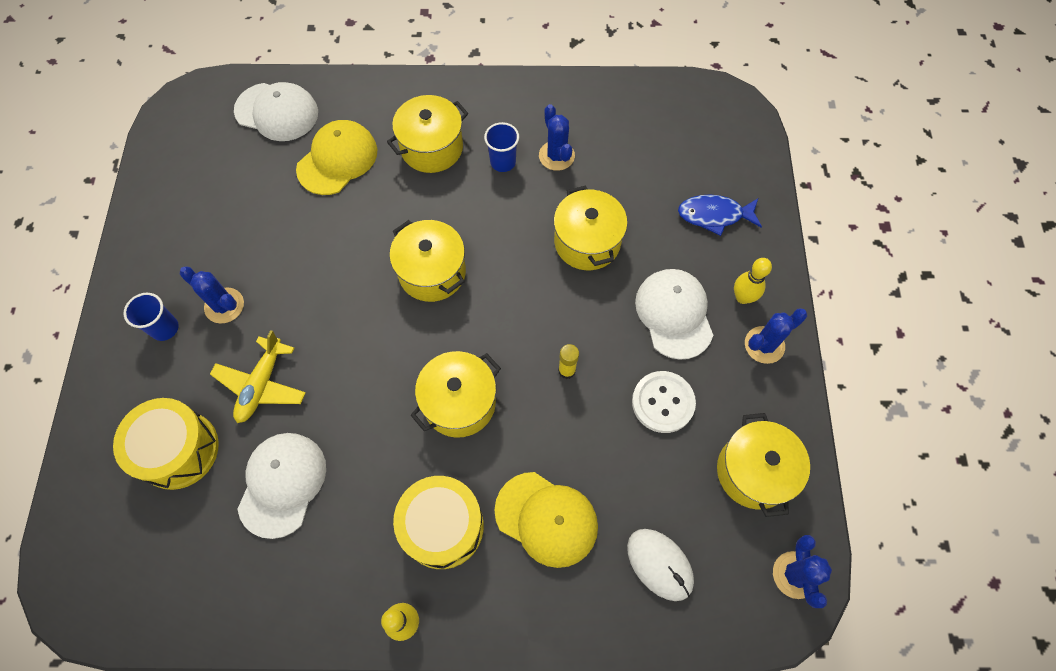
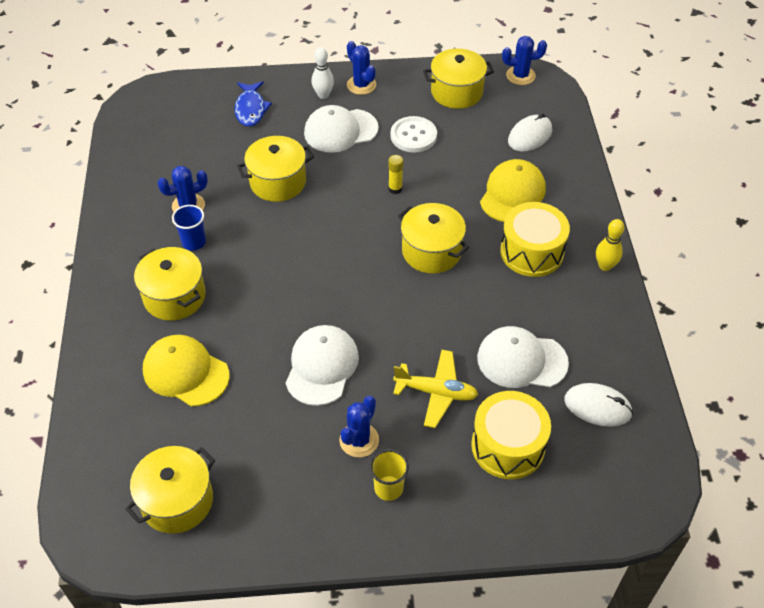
camera: 95 degrees left, 15 degrees down
(165, 328) = (388, 488): blue cup -> yellow cup
(200, 561) = (597, 407): none -> white mouse
(277, 112) = (118, 439): white cap -> white cap (322, 366)
(432, 272) = (312, 282): yellow pot -> yellow pot (177, 501)
(742, 297) = (323, 95): yellow bowling pin -> white bowling pin

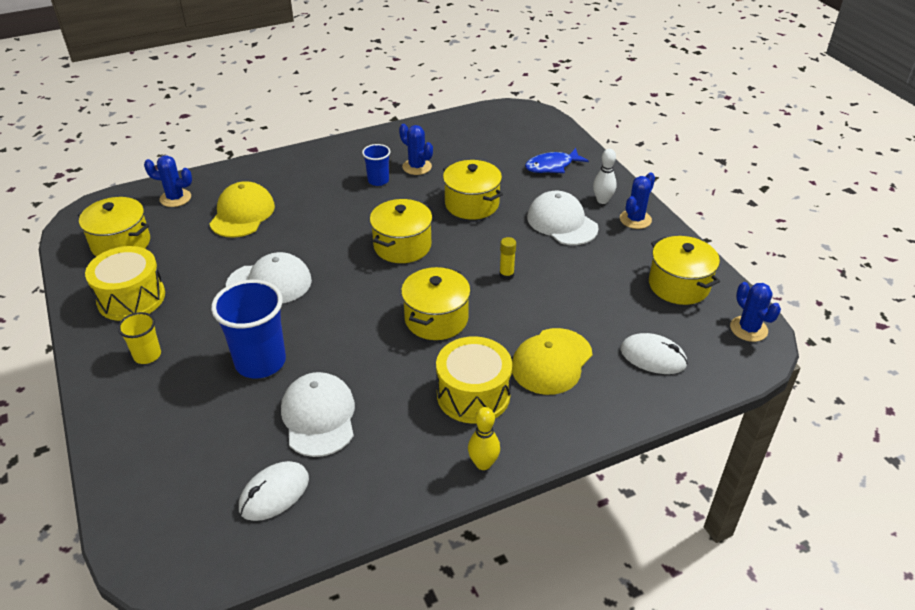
camera: 70 degrees right, 10 degrees down
(174, 297) = (316, 187): yellow pot -> yellow pot (402, 246)
(359, 440) = (195, 325): blue cactus -> blue cactus (175, 198)
(413, 136) = (589, 270): white button -> none
(436, 392) = (260, 362): yellow plane -> blue cup
(508, 446) = (208, 428): yellow drum -> yellow drum (131, 298)
(512, 194) = (551, 361): yellow cap -> yellow cap turned 120 degrees clockwise
(597, 407) = (274, 493): white mouse -> white mouse turned 45 degrees clockwise

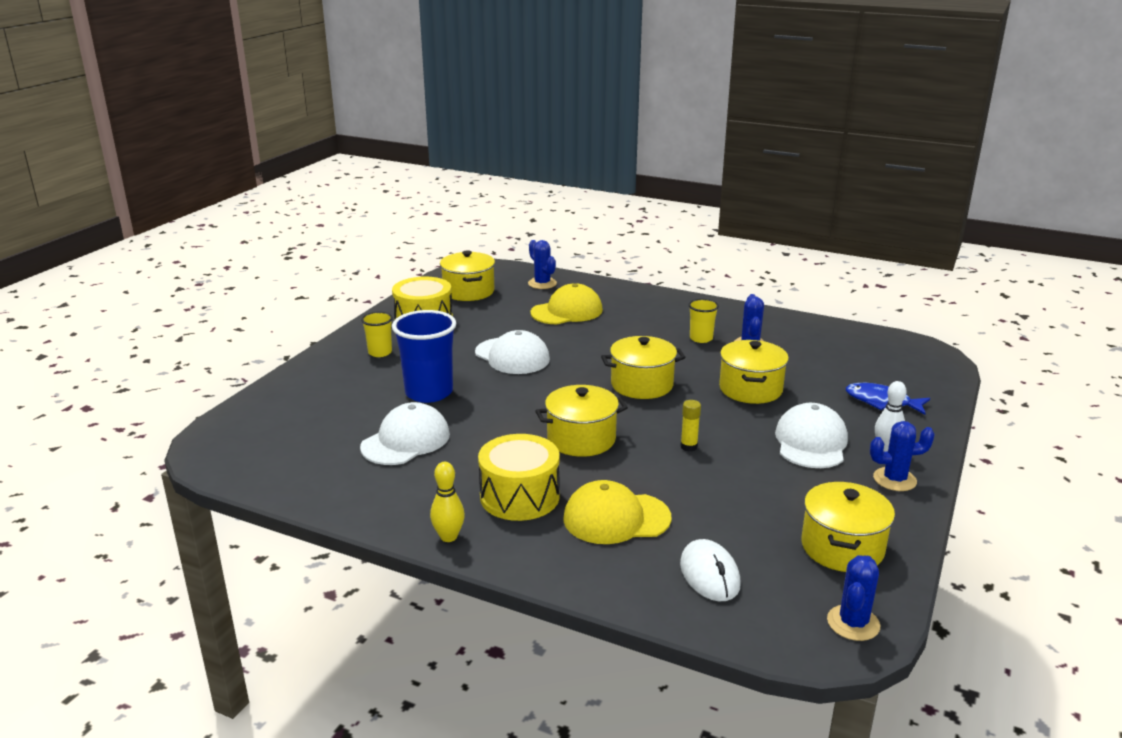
camera: 50 degrees right, 15 degrees down
(274, 493) = (312, 459): white mouse -> none
(378, 180) = (701, 338): blue cup -> yellow cup

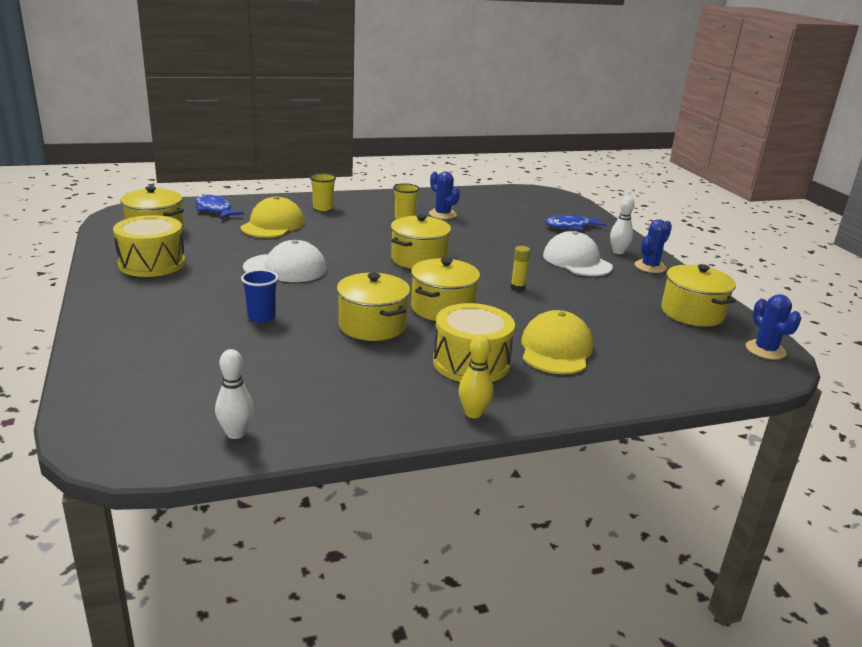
camera: 45 degrees left, 0 degrees up
(280, 473) = (236, 433): none -> white bowling pin
(380, 352) = (153, 300): yellow cup -> yellow cup (323, 208)
(406, 440) = (309, 360): white cap -> none
(429, 392) = (261, 317): blue cup -> blue cup, size x0.54
(542, 283) = (214, 210): blue cactus -> blue fish
(616, 518) = (556, 349): yellow cap -> yellow cap turned 150 degrees clockwise
(709, 574) = (663, 358): white mouse -> none
(750, 389) = (490, 241): yellow pot -> yellow pot (372, 325)

